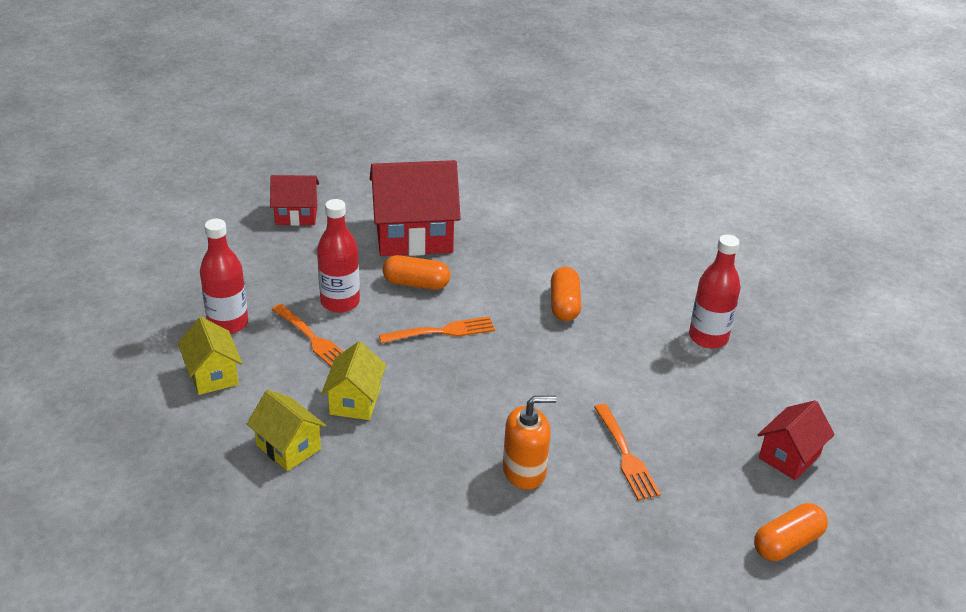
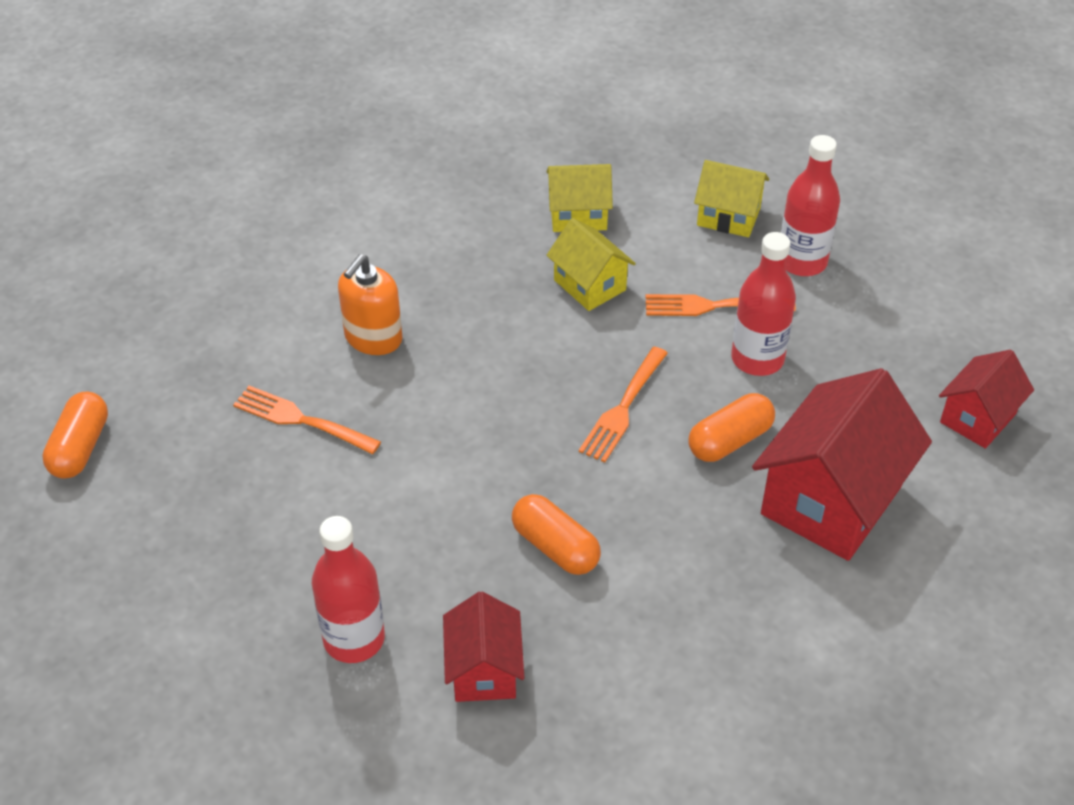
camera: 135 degrees right, 10 degrees up
(789, 456) = (140, 544): red house -> red house (484, 670)

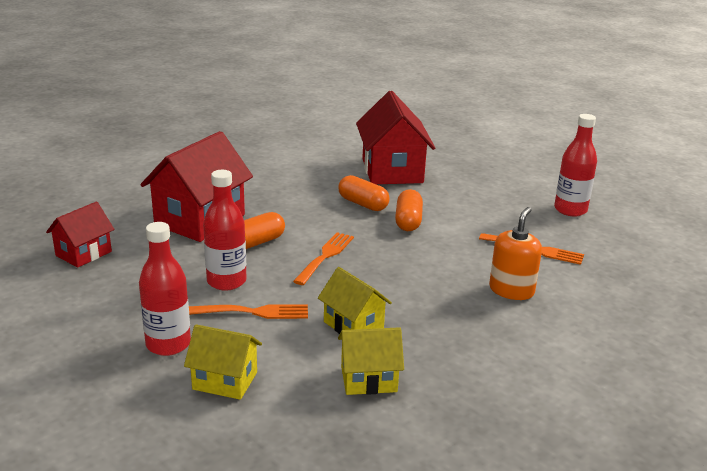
camera: 175 degrees right, 20 degrees down
(80, 448) = (661, 237): orange capsule -> orange capsule (408, 221)
(354, 639) = (458, 178): red bottle -> red bottle (570, 210)
(484, 670) = (392, 171): red house -> red house, size x1.81

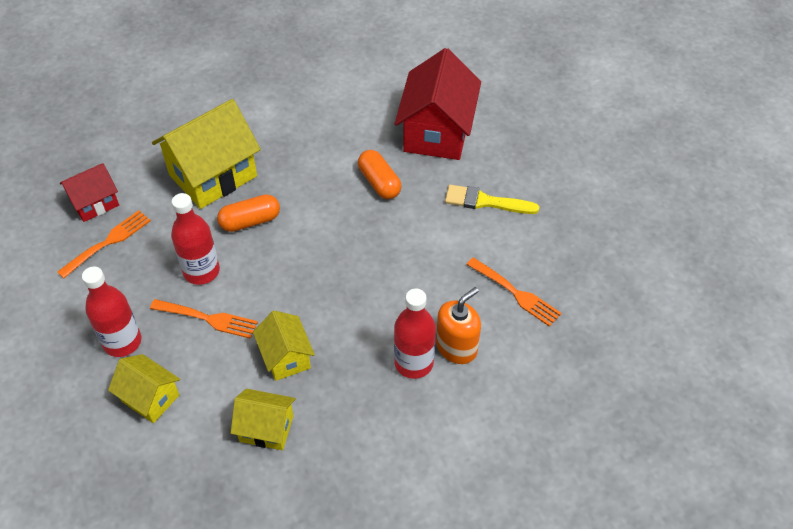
camera: 20 degrees right, 25 degrees up
(200, 220) = (213, 175): red house -> yellow house
(325, 256) = (305, 256): orange fork -> orange fork (108, 242)
(408, 221) = (411, 220): orange capsule -> none
(464, 202) = (485, 202): none -> yellow brush
(570, 210) = (592, 238): red bottle -> red bottle (413, 363)

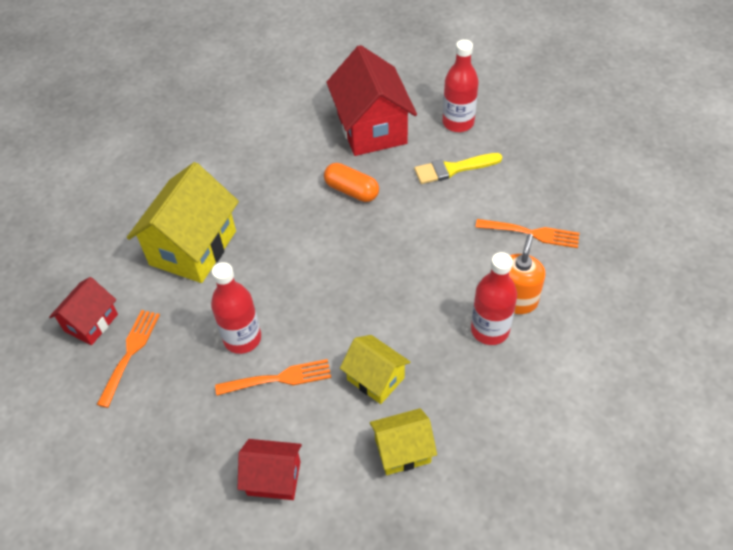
camera: 25 degrees left, 0 degrees up
(122, 342) = (209, 439): red bottle -> red bottle (458, 123)
(150, 398) = (274, 478): yellow house -> red house
(250, 221) = (257, 273): orange capsule -> none

